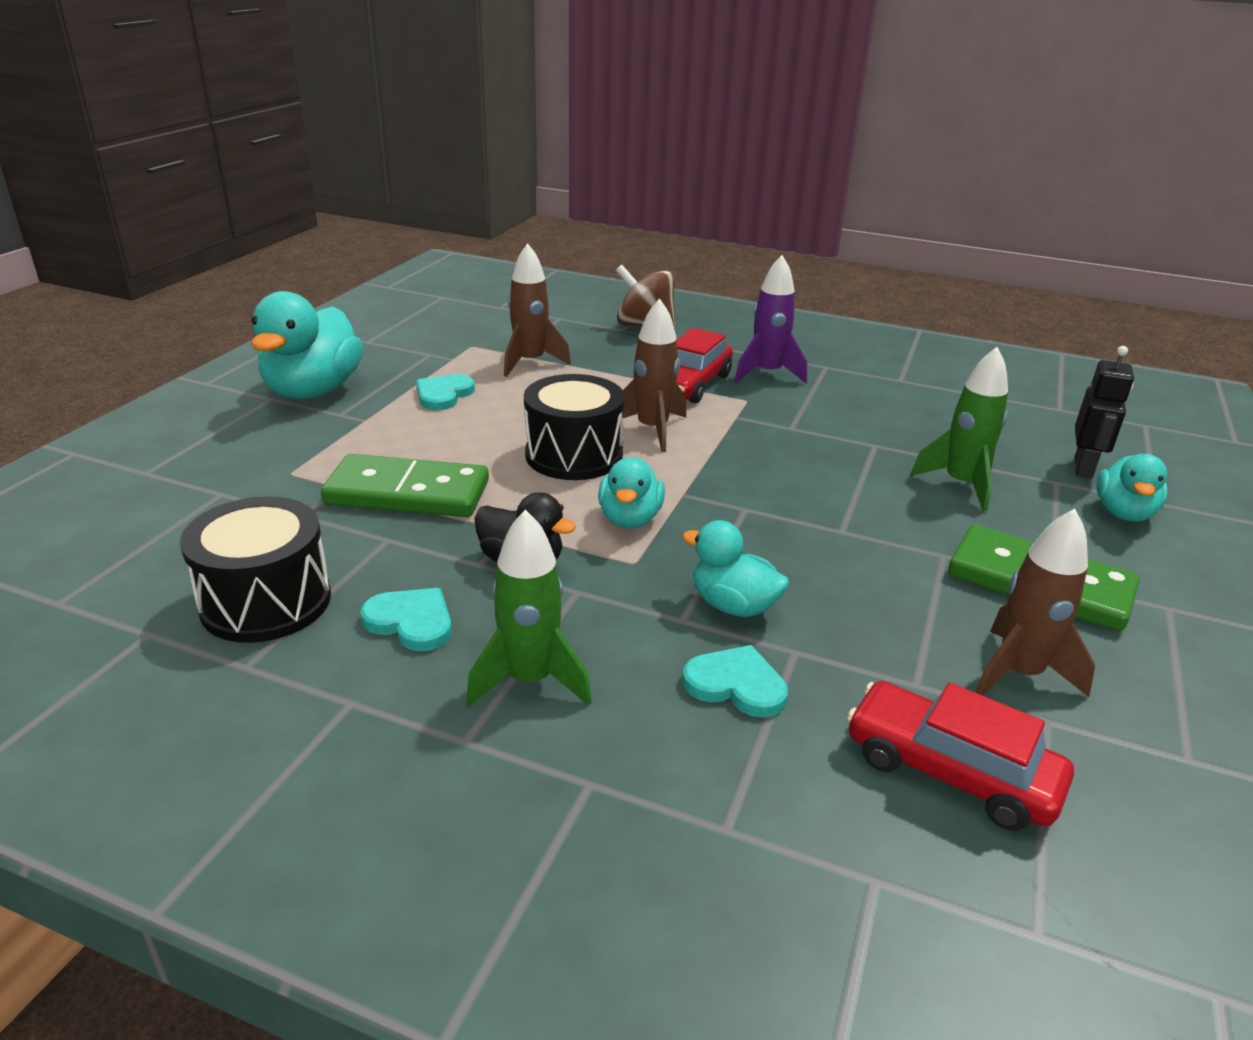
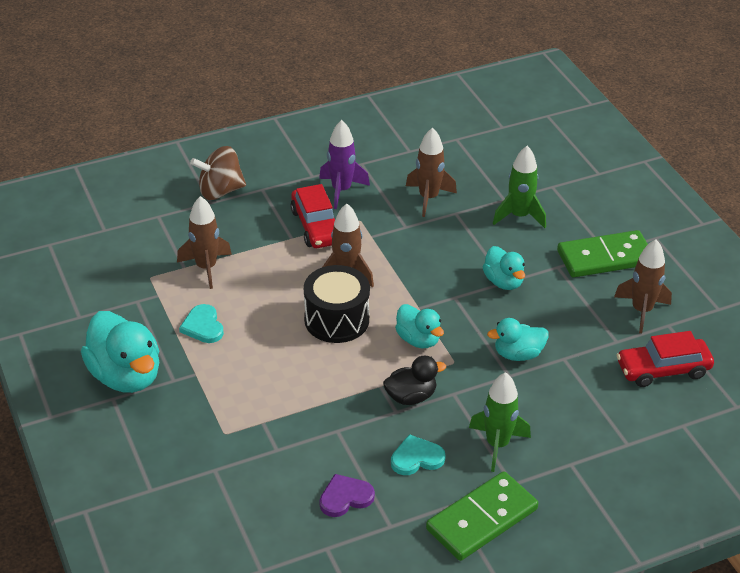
camera: 45 degrees left, 10 degrees up
(266, 602) = (345, 497): black drum -> purple heart
(408, 493) = (300, 400): green domino -> green domino (481, 519)
(736, 685) = (564, 389): turquoise heart -> none
(860, 419) = (428, 198): none -> brown rocket
(1083, 468) = (553, 168): black robot -> none
(1123, 513) = (594, 190): turquoise duck -> turquoise duck (503, 282)

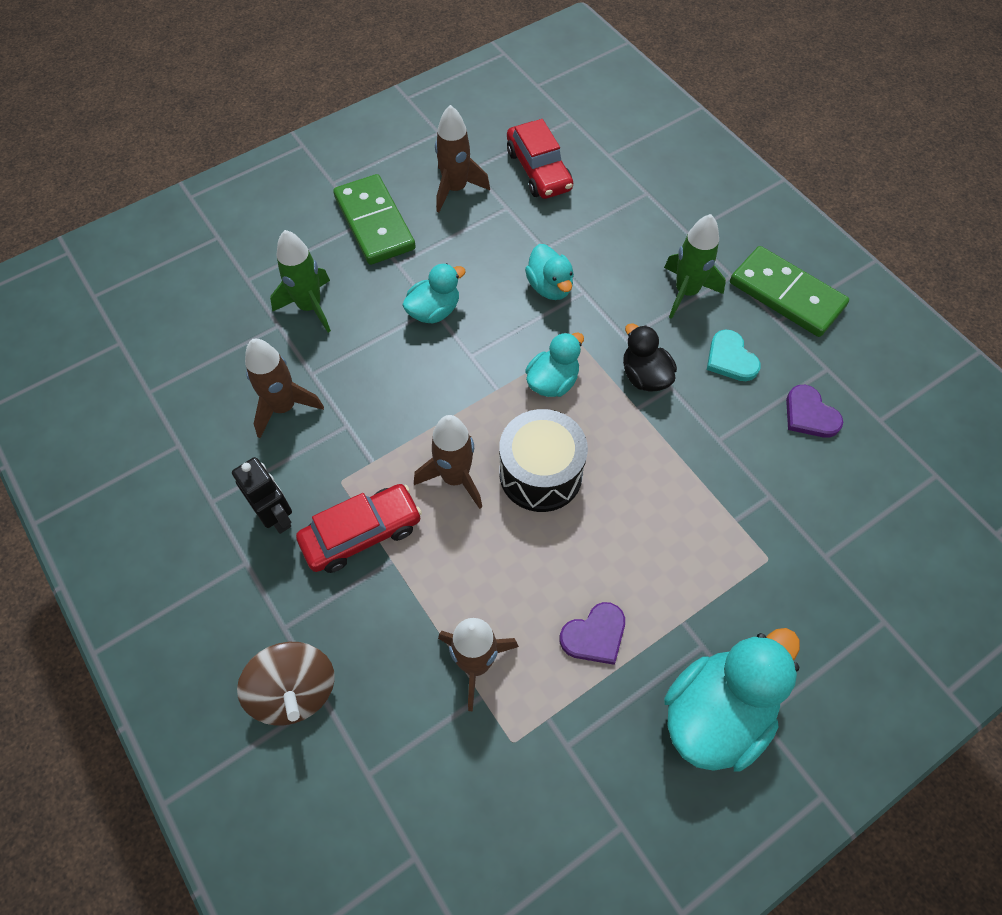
camera: 100 degrees left, 20 degrees up
(203, 326) = (594, 635): turquoise heart -> purple heart
(341, 190) = (277, 516): purple rocket -> black robot

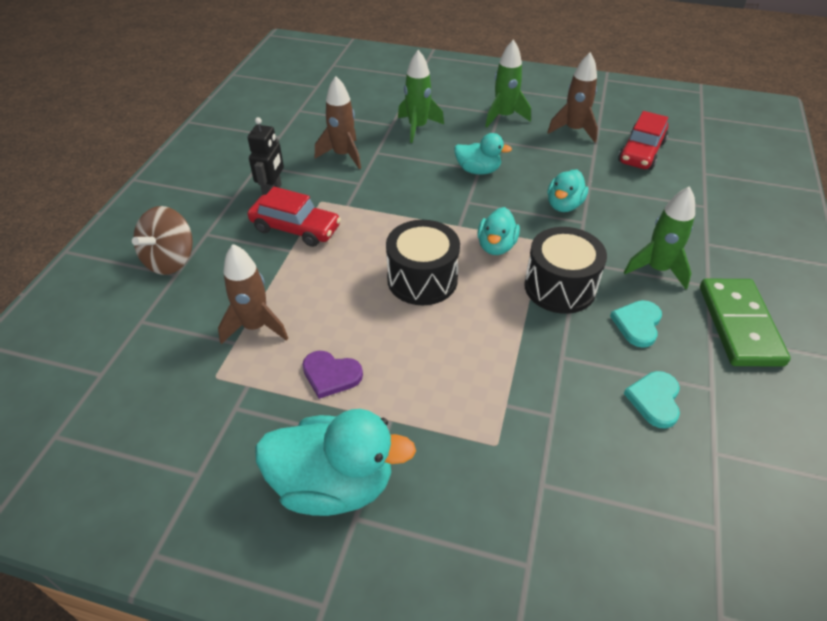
camera: 50 degrees right, 15 degrees down
(374, 223) = (504, 117): green domino -> green rocket
(455, 478) = (375, 244): brown rocket -> none
(552, 382) = (496, 246): turquoise duck -> turquoise duck turned 105 degrees clockwise
(644, 376) = (560, 287): black duck -> black drum
(809, 415) = (654, 400): purple heart -> turquoise heart

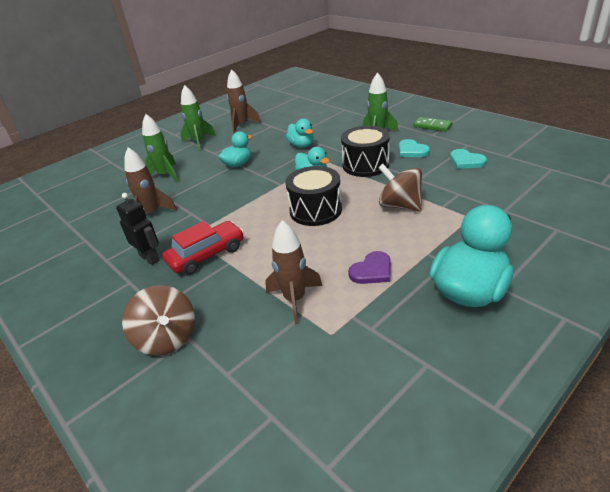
camera: 55 degrees left, 10 degrees down
(480, 357) = (400, 205): none -> brown spinning top
(641, 152) = (285, 112): red car -> none
(739, 325) = (432, 126): green domino -> green domino, size x0.58

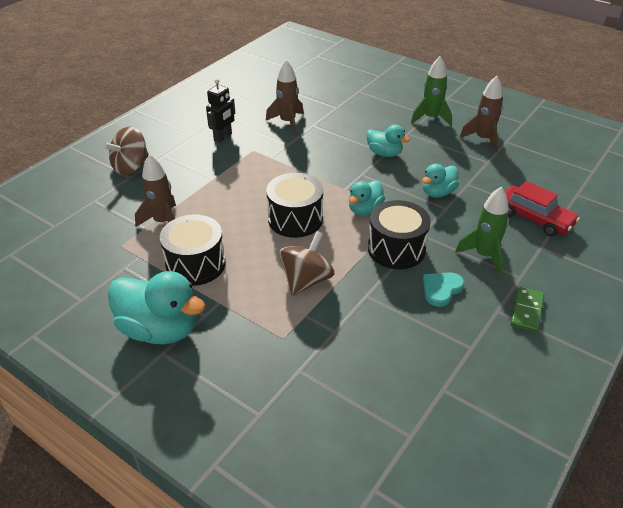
camera: 75 degrees right, 5 degrees up
(165, 175) = (356, 113): green rocket -> none
(206, 255) = (225, 165): red car -> red car (534, 218)
(372, 270) = (195, 264): purple heart -> black drum
(466, 161) = (420, 342): turquoise heart -> none

